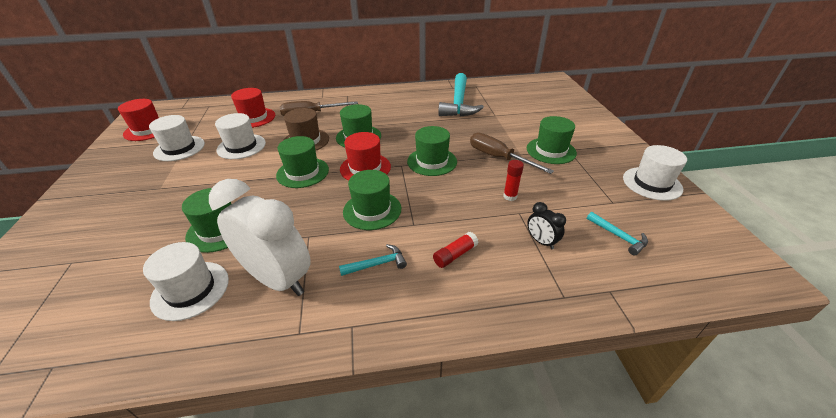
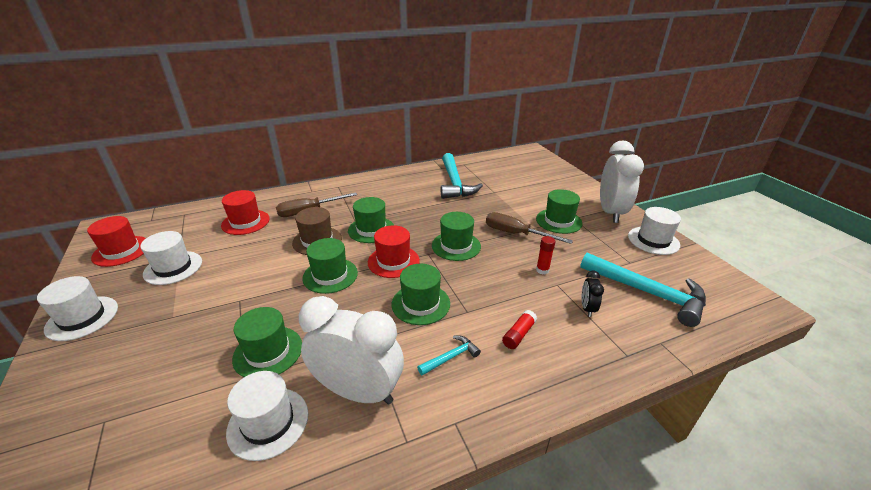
camera: 15 degrees left, 5 degrees down
(241, 146) = (247, 256): white hat -> white hat (82, 318)
(541, 241) = (587, 308): black clock -> black clock turned 60 degrees clockwise
(614, 148) = (610, 212): none -> white clock
(618, 236) = (647, 292): turquoise hammer -> turquoise hammer, size x2.20

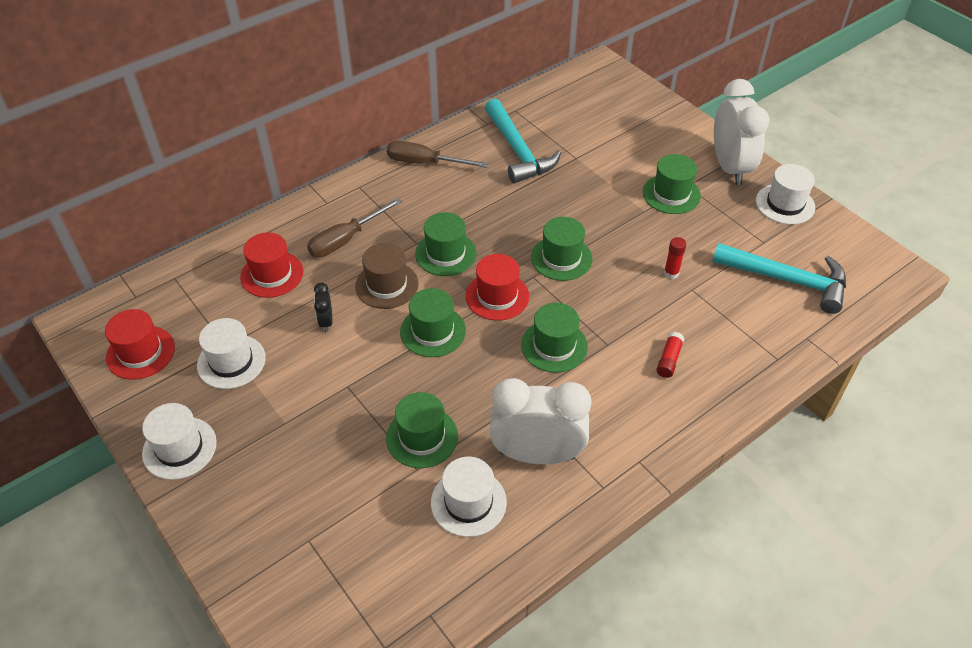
camera: 15 degrees left, 15 degrees up
(451, 357) = (610, 399): turquoise hammer -> none
(516, 234) = (626, 225): brown screwdriver -> brown screwdriver (425, 163)
(587, 308) = (729, 313): black clock -> black clock (326, 321)

